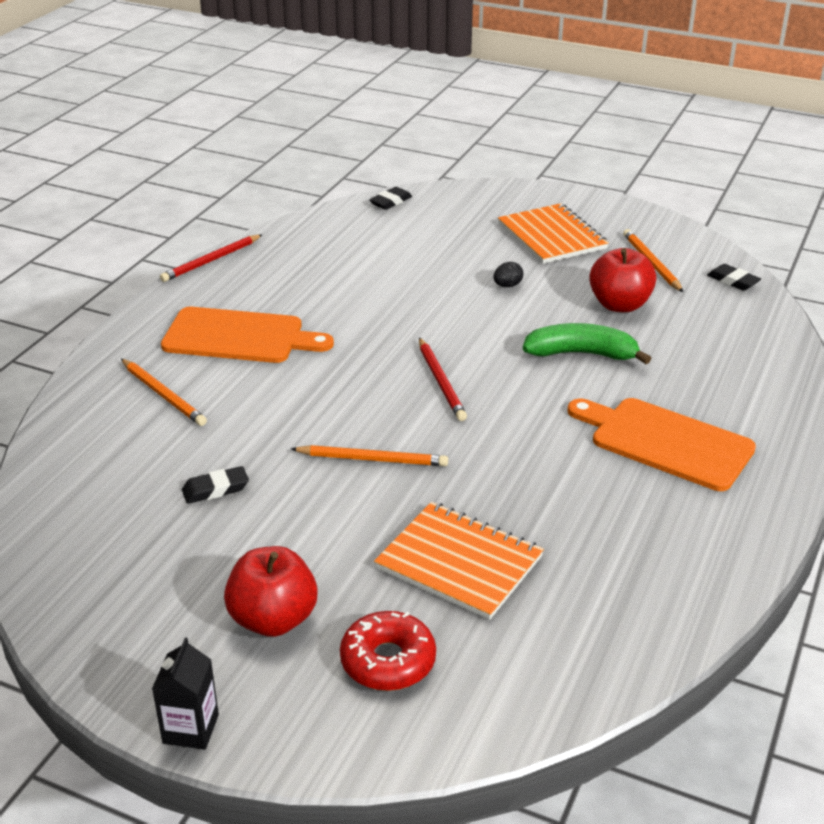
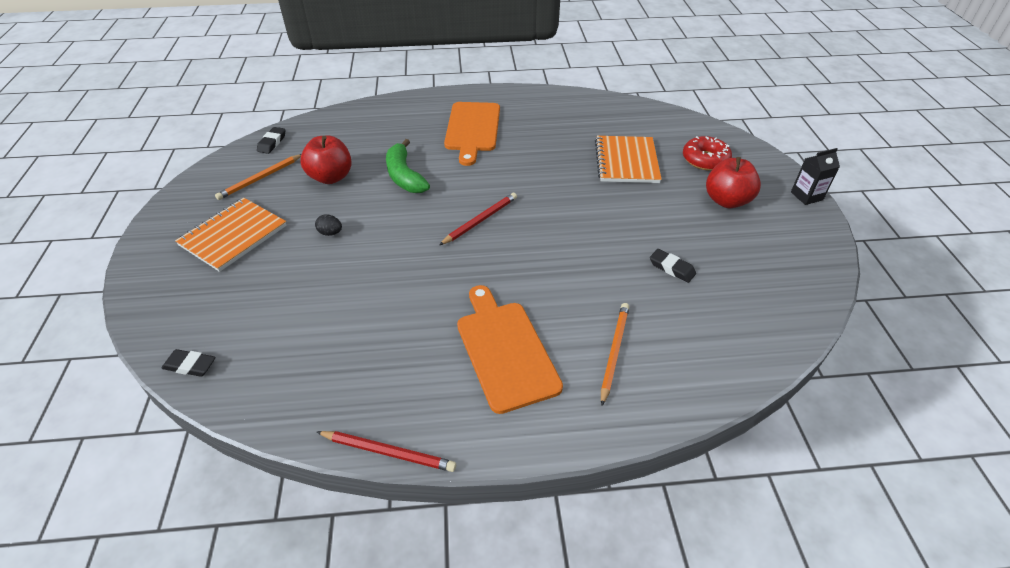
camera: 120 degrees left, 10 degrees up
(372, 459) = (581, 218): orange pencil -> none

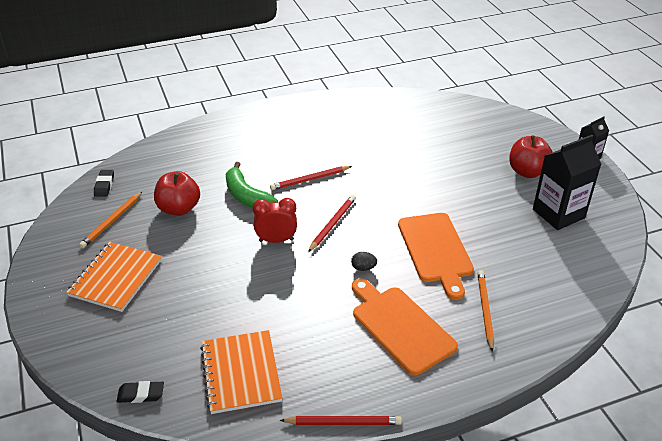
camera: 15 degrees left, 5 degrees down
(330, 233) = (205, 259): black egg -> black egg (363, 268)
(412, 227) = (276, 240): none -> red clock
(472, 129) = (288, 142): orange cutting board -> orange cutting board (436, 250)
(477, 170) = (310, 179): none -> red pencil
(626, 161) = (434, 151): orange notebook -> orange notebook (241, 373)
(671, 268) = (504, 236): black eraser -> none
(705, 160) = (498, 139): red donut -> none
(748, 254) = (558, 213): none -> black carton

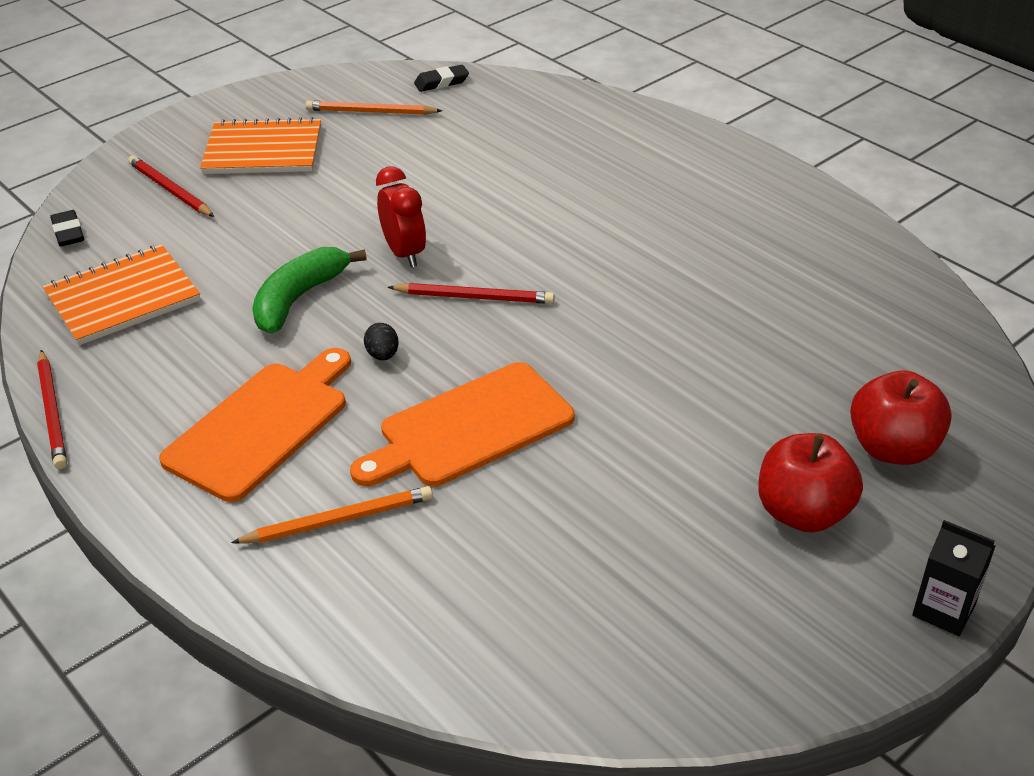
camera: 70 degrees right, 0 degrees up
(179, 208) = (427, 152): red apple -> red apple (892, 448)
(247, 196) = (492, 199): green banana -> green banana (299, 298)
(310, 179) = (575, 245): red pencil -> red pencil (170, 190)
(558, 213) = (685, 585): black carton -> none

